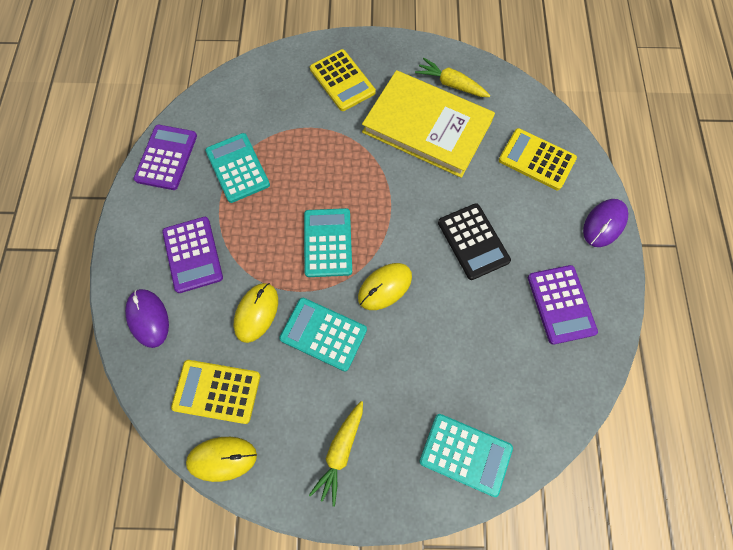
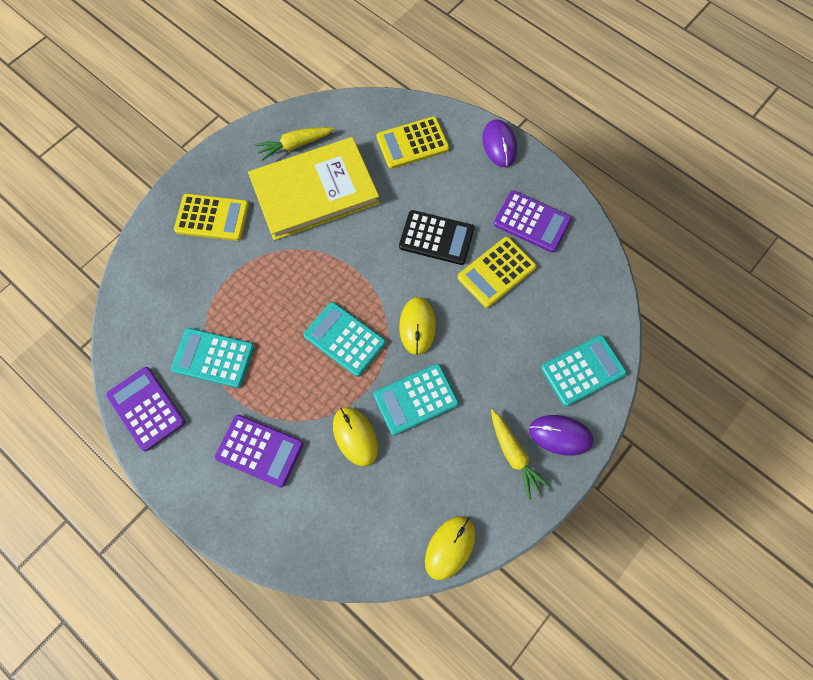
camera: 50 degrees left, 0 degrees up
(148, 318) = (284, 527): purple mouse -> purple mouse (560, 435)
(217, 391) = (393, 514): yellow calculator -> yellow calculator (496, 272)

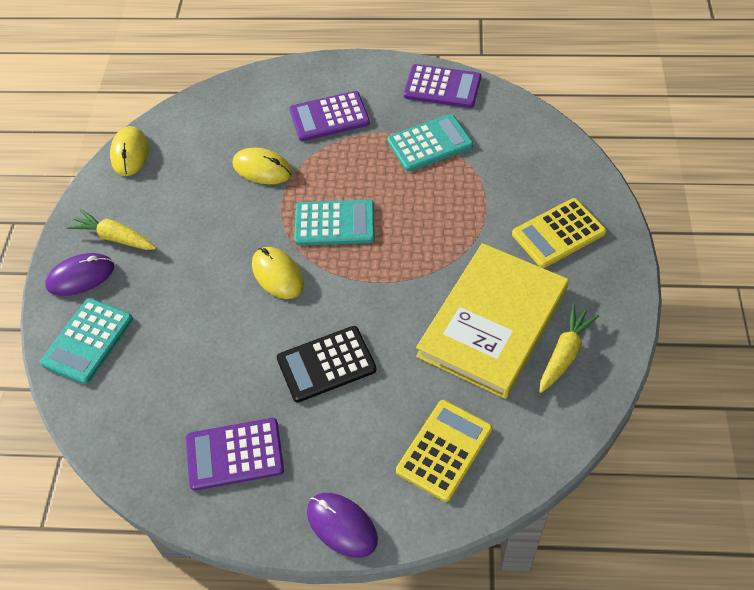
camera: 145 degrees right, 15 degrees down
(416, 399) = (232, 222): turquoise calculator -> none
(496, 272) = (236, 373): yellow calculator -> none

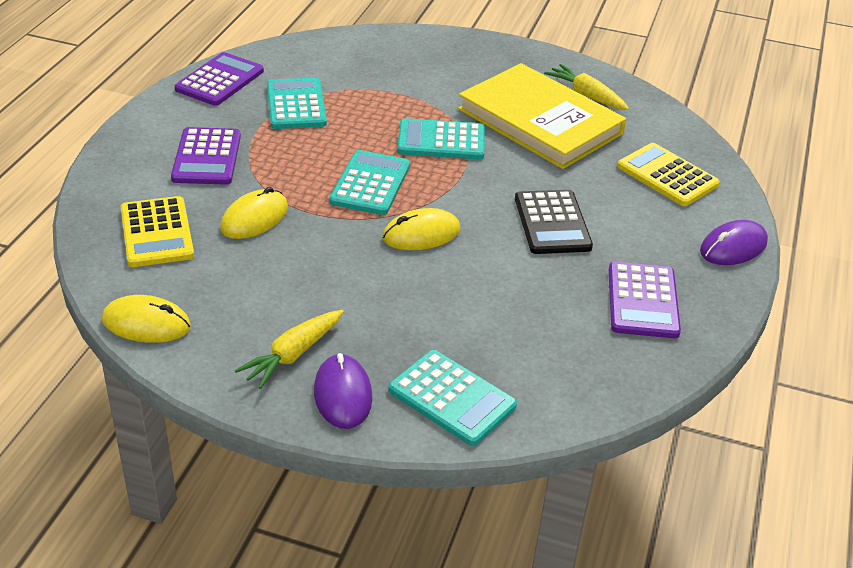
camera: 80 degrees left, 15 degrees down
(421, 254) = (441, 141): none -> turquoise calculator
(558, 233) = (455, 66): yellow calculator -> yellow calculator (157, 233)

